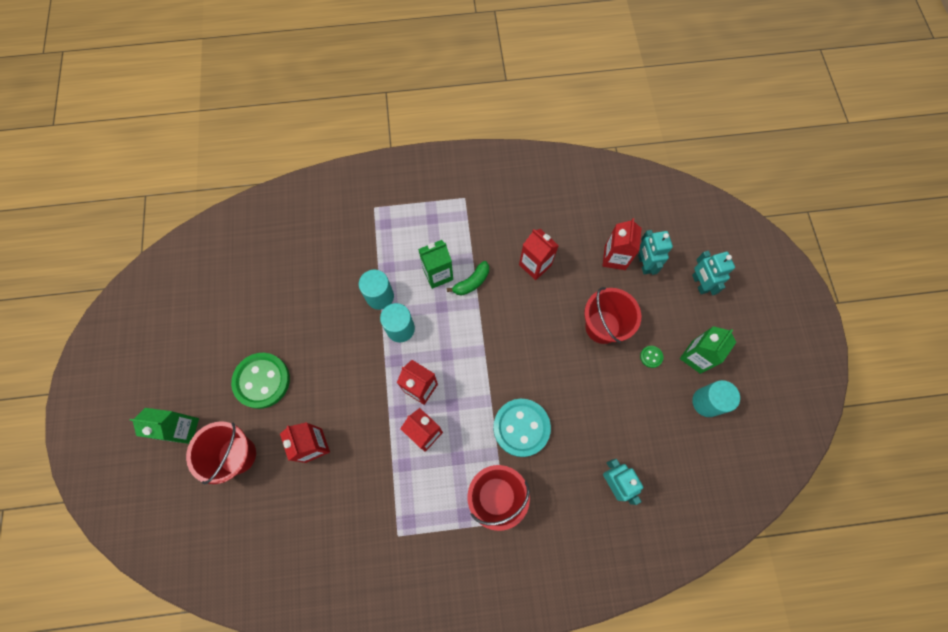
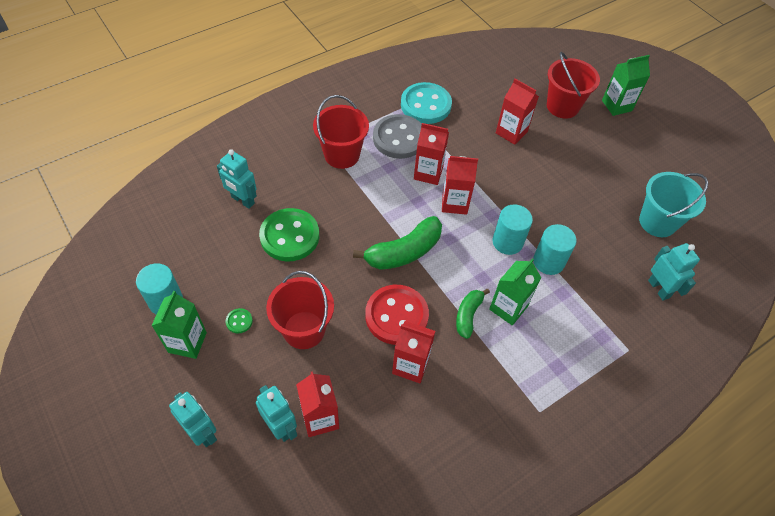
camera: 150 degrees right, 15 degrees down
(262, 381) = (590, 156): green button -> green button (289, 236)
(263, 289) = (657, 222): none -> turquoise bucket
(313, 237) = (659, 289): none -> turquoise robot
(429, 491) = (399, 138): none -> grey button
(492, 359) = (404, 252): none -> green banana
(521, 427) = (345, 208): turquoise button -> turquoise button (425, 105)
(526, 306) = (396, 316): none -> red button

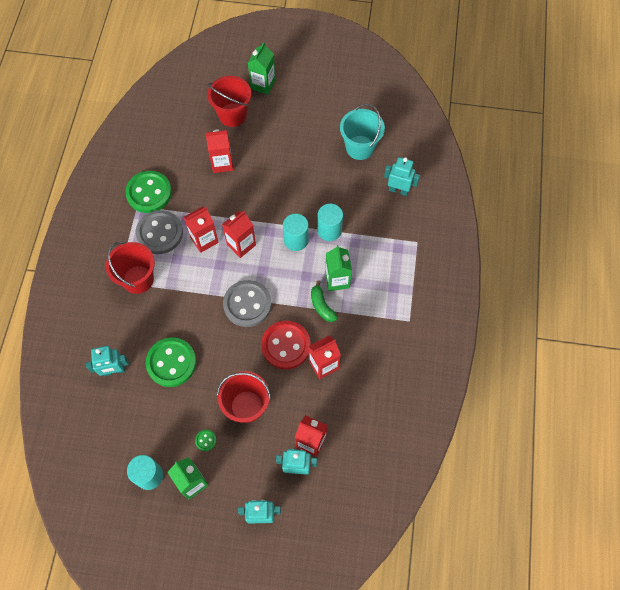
camera: 45 degrees left, 10 degrees up
(404, 252) = (247, 304): green banana -> grey button
(425, 105) = (149, 193): turquoise button -> green button

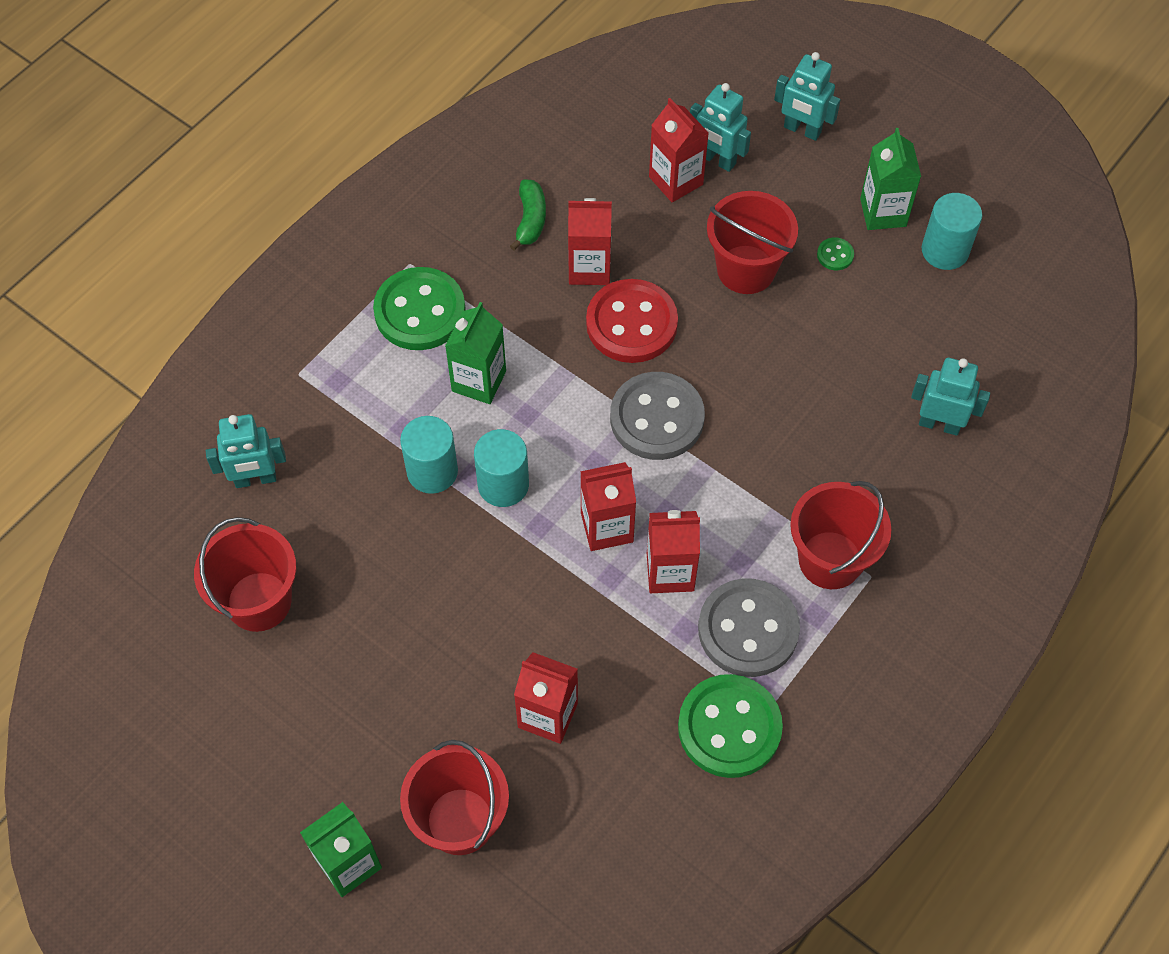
camera: 150 degrees left, 5 degrees down
(171, 363) = (835, 389): green button -> green button (420, 311)
(322, 306) = (533, 354): green banana -> green banana (530, 220)
(360, 147) = (259, 601): turquoise bucket -> red bucket
(398, 190) = (255, 479): turquoise robot -> turquoise robot turned 60 degrees counterclockwise

